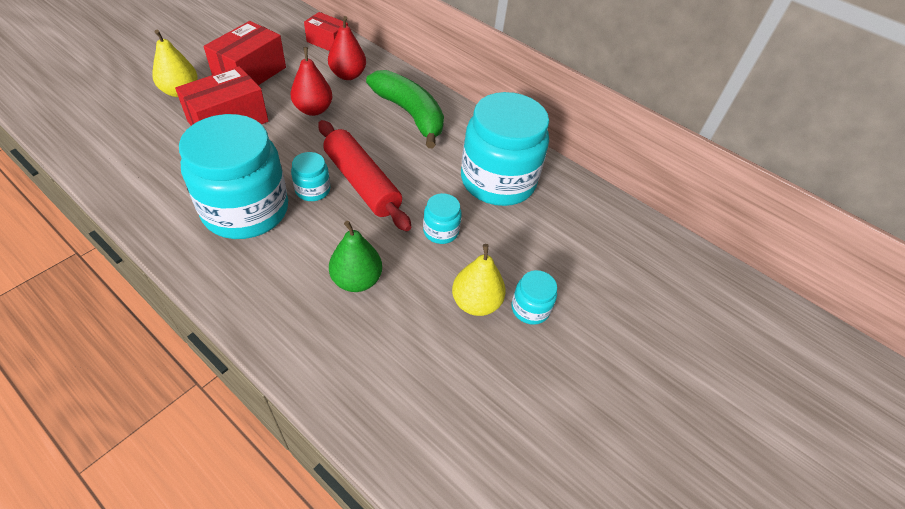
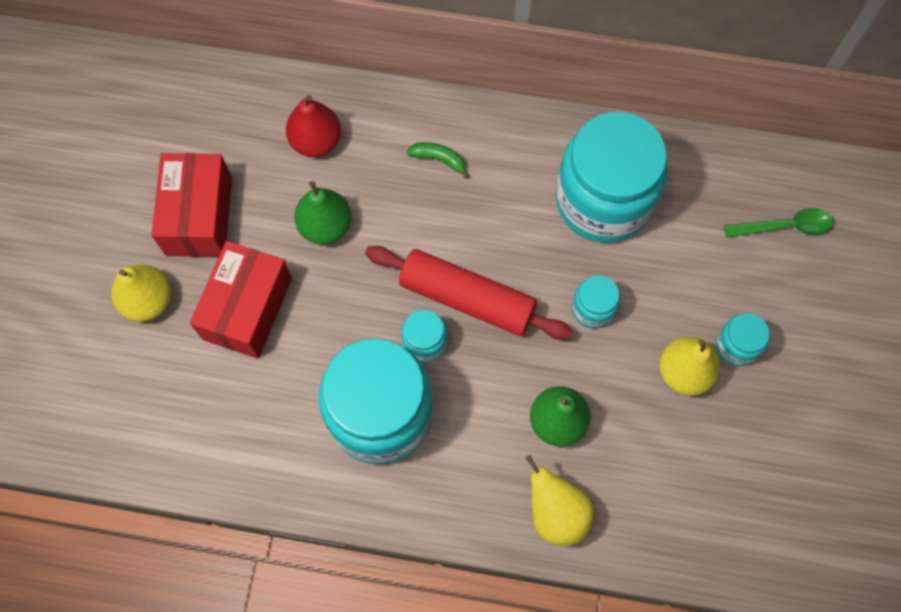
camera: 25 degrees left, 20 degrees up
(301, 335) = (556, 513): none -> yellow pear
(313, 110) = (325, 226): red pear -> green pear
(328, 42) = (242, 97): red box -> none
(410, 114) = (439, 159): green banana -> green banana, size x0.40
(620, 258) = (785, 227): none -> green spoon

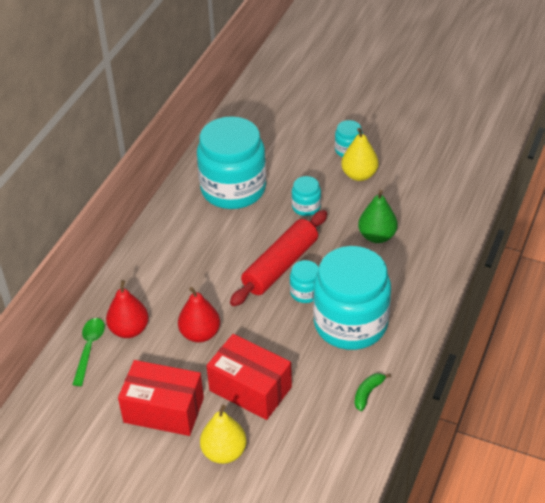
camera: 75 degrees left, 25 degrees down
(325, 226) = (200, 334): green pear -> red pear
(439, 159) = (172, 264): green banana -> green banana (368, 393)
(556, 513) = (436, 247): yellow pear -> none
(785, 227) = (279, 116): green spoon -> green spoon (89, 348)

